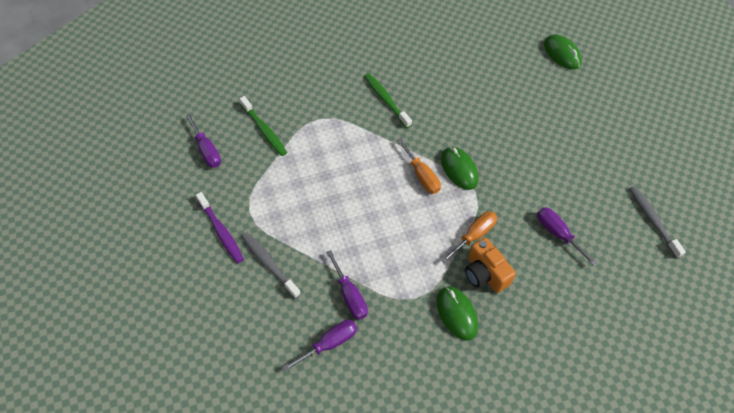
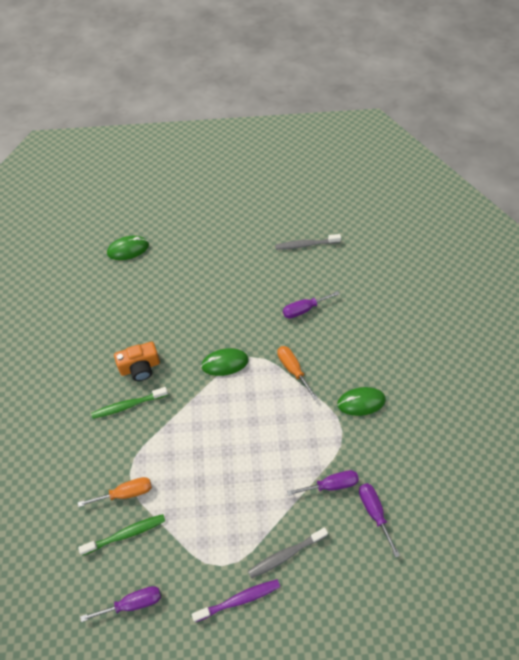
camera: 75 degrees left, 0 degrees up
(421, 175) = (223, 395): orange screwdriver -> orange screwdriver (126, 493)
(485, 273) = (329, 371): orange camera -> orange camera (140, 367)

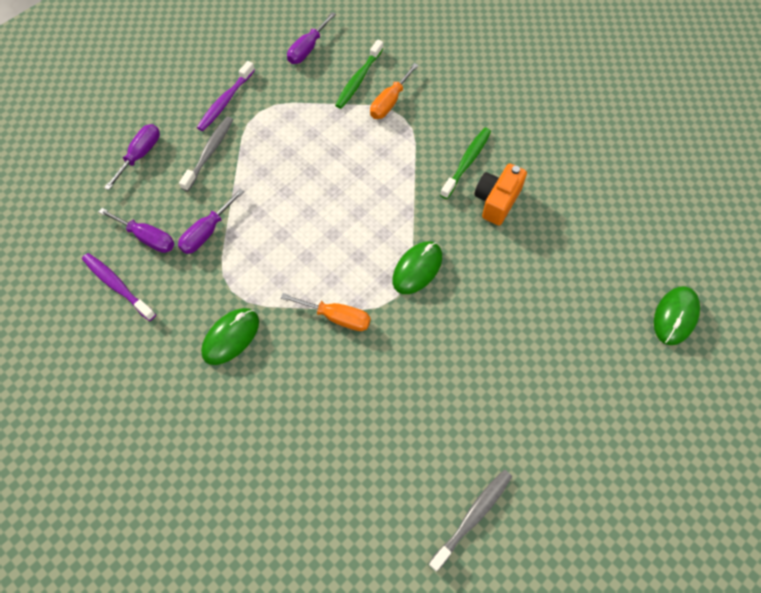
camera: 140 degrees right, 5 degrees up
(304, 309) = (388, 406): purple screwdriver -> purple screwdriver (140, 155)
(413, 489) = (117, 286): none -> purple toothbrush

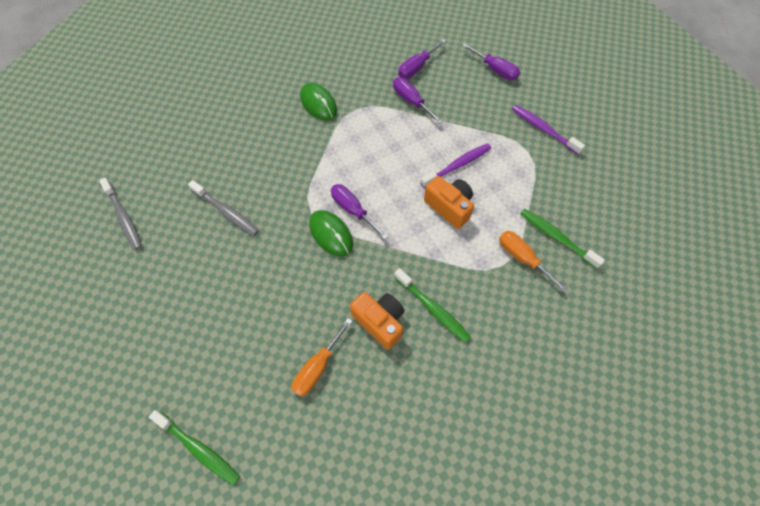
camera: 105 degrees right, 0 degrees up
(117, 286) = (381, 49): purple toothbrush -> purple toothbrush (457, 165)
(209, 153) = (488, 111): grey toothbrush -> grey toothbrush (226, 211)
(307, 49) = (603, 202): purple screwdriver -> purple screwdriver (353, 210)
(337, 317) = (309, 169): orange screwdriver -> orange screwdriver (317, 367)
(349, 168) = (449, 207): none -> orange camera
(675, 316) = (198, 448): green mouse -> green toothbrush

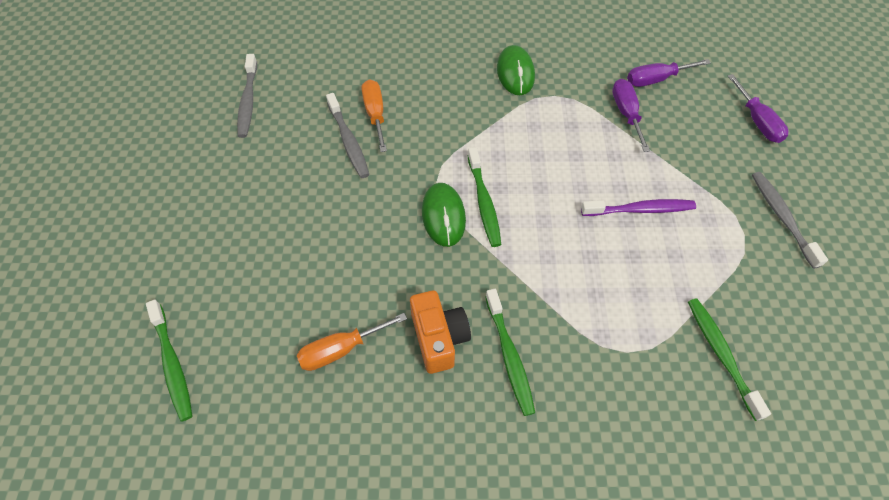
camera: 30 degrees right, 5 degrees down
(353, 210) = (484, 202): purple screwdriver -> green toothbrush
(449, 207) = (601, 252): orange camera -> none
(522, 258) = (659, 356): orange screwdriver -> orange screwdriver (375, 114)
(544, 129) = (782, 218): purple toothbrush -> grey toothbrush

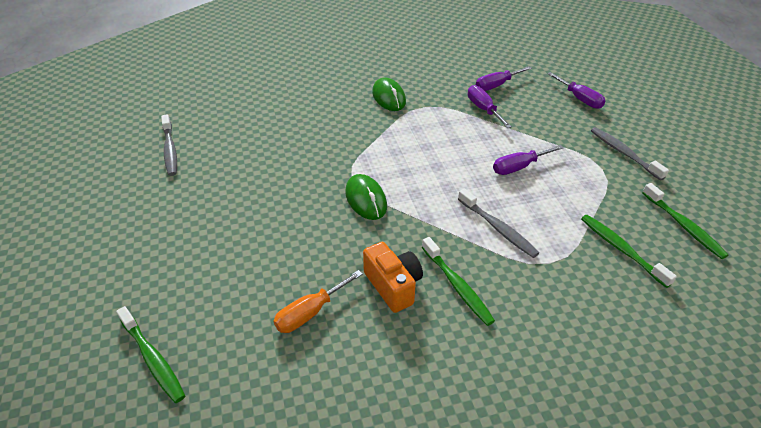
camera: 15 degrees left, 15 degrees down
(348, 141) = (267, 162): grey toothbrush -> grey toothbrush (497, 228)
(375, 114) = (284, 141): orange screwdriver -> none
(484, 202) = (395, 184): green toothbrush -> green toothbrush (683, 225)
(639, 210) = (519, 167): purple toothbrush -> purple screwdriver

